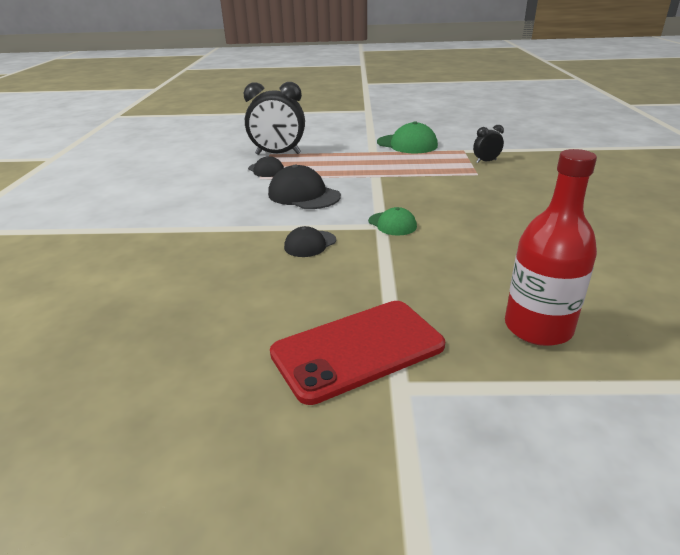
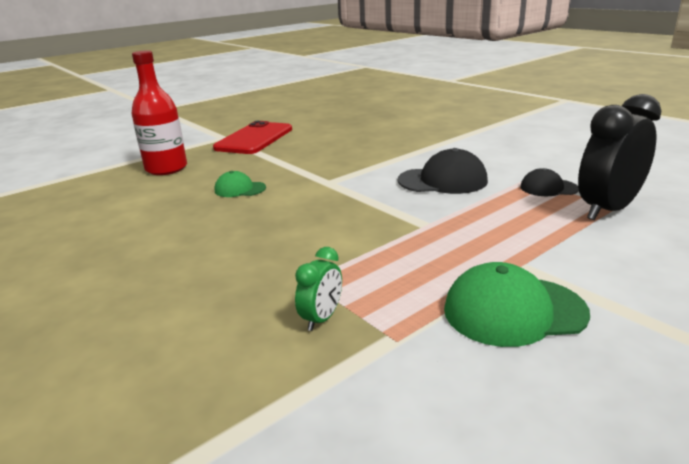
camera: 140 degrees right, 5 degrees down
(310, 244) = (356, 157): black cap -> none
(392, 224) = (321, 186): green cap -> green cap (239, 189)
(486, 161) = (321, 318): black clock -> green clock

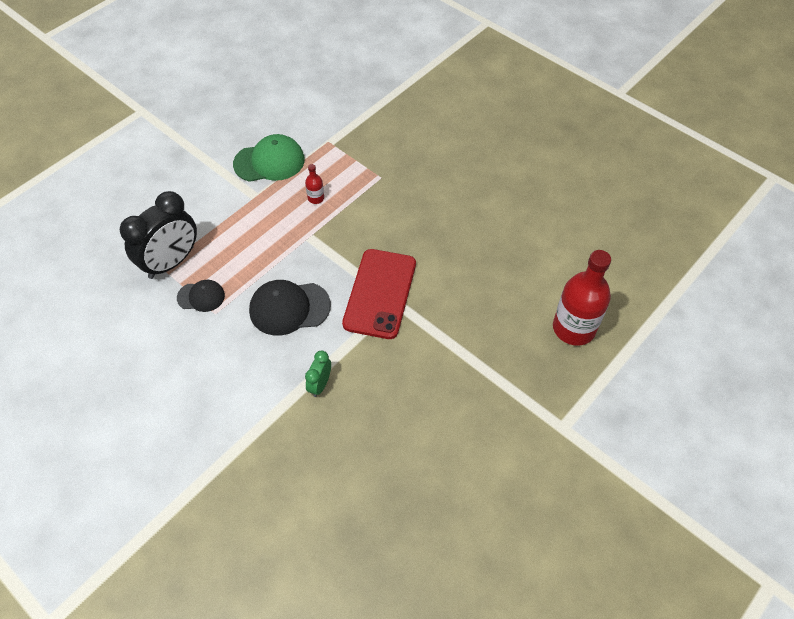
camera: 170 degrees right, 30 degrees up
(239, 189) = (473, 285): green cap -> none
(254, 139) = (518, 423): red phone -> red phone (380, 293)
(321, 318) = (366, 151): green clock -> green clock (320, 384)
(418, 260) = (316, 198): none -> red bottle

